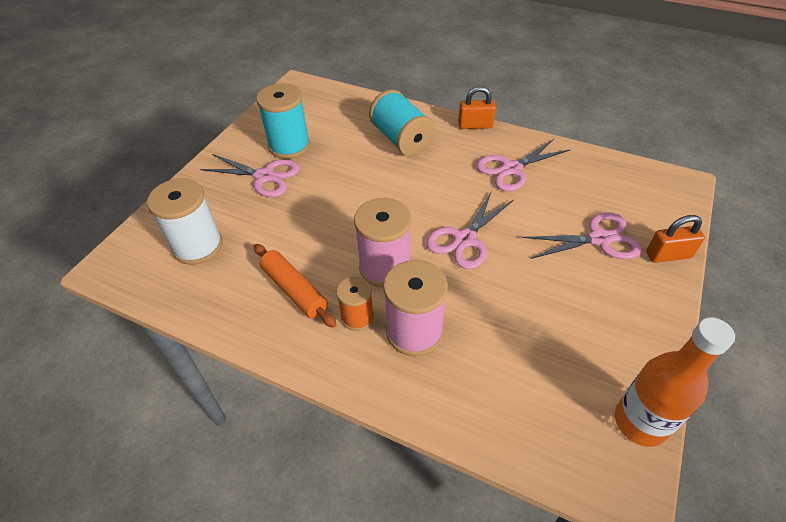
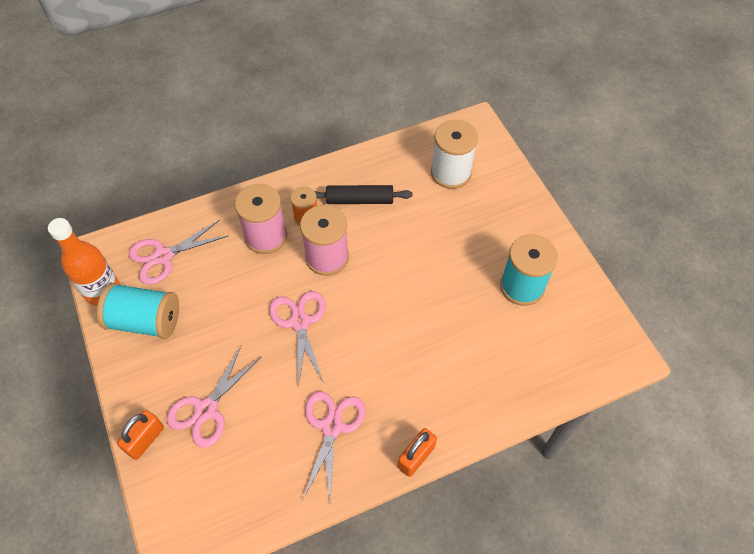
camera: 130 degrees right, 10 degrees up
(265, 176) = (494, 247): pink scissors -> pink scissors (163, 256)
(294, 290) = (359, 200): orange rolling pin -> black rolling pin
(401, 140) = (453, 375): turquoise spool -> turquoise spool (145, 321)

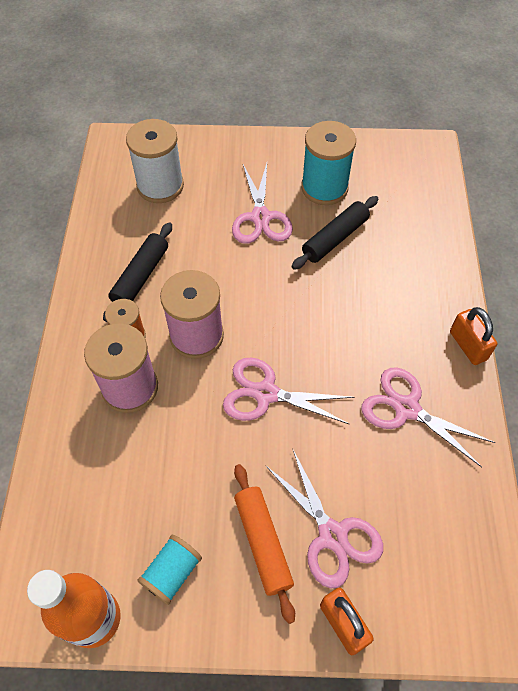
camera: 65 degrees left, 0 degrees up
(145, 321) = (172, 573): turquoise spool -> turquoise spool, size x0.59
(163, 256) = (85, 519): pink scissors -> pink scissors (260, 217)
(184, 366) = (263, 542): none -> orange rolling pin
(471, 315) = (335, 238): none -> black rolling pin

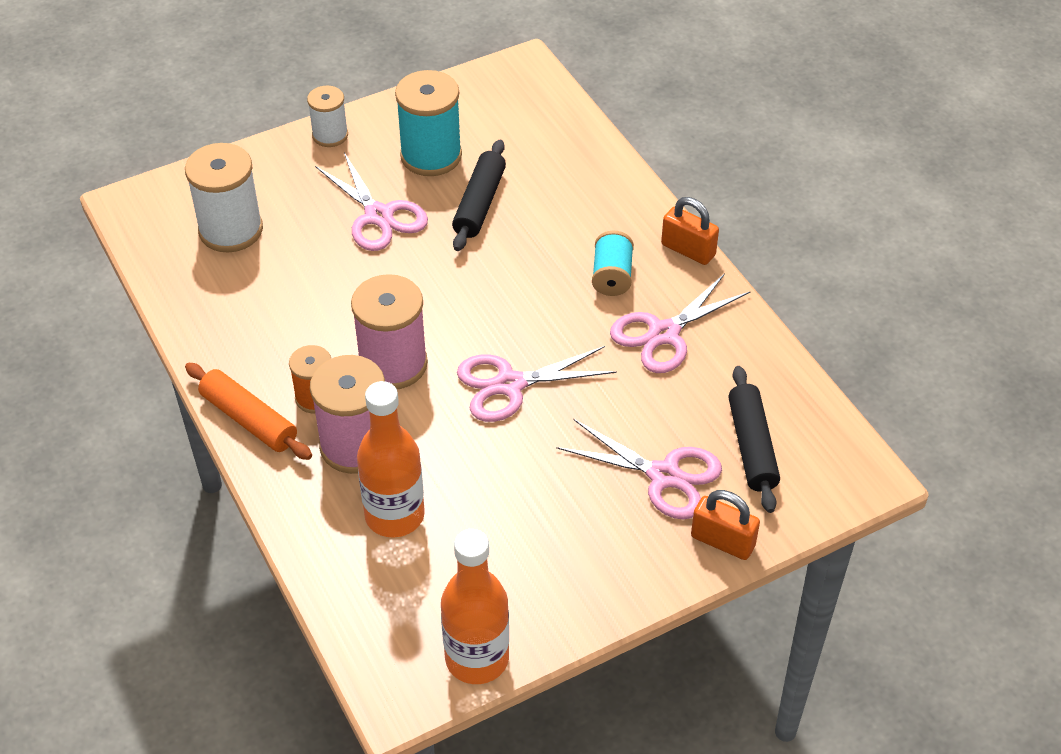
camera: 30 degrees left, 10 degrees down
(118, 459) = (394, 515): none -> orange bottle
(141, 276) = (282, 334): black rolling pin -> black rolling pin (752, 446)
(172, 573) = (528, 583): turquoise spool -> turquoise spool (612, 276)
(263, 542) = (600, 514): orange rolling pin -> orange rolling pin (249, 419)
(267, 145) = (330, 135): none -> white spool
(406, 408) = (664, 334): pink scissors -> pink scissors turned 45 degrees counterclockwise

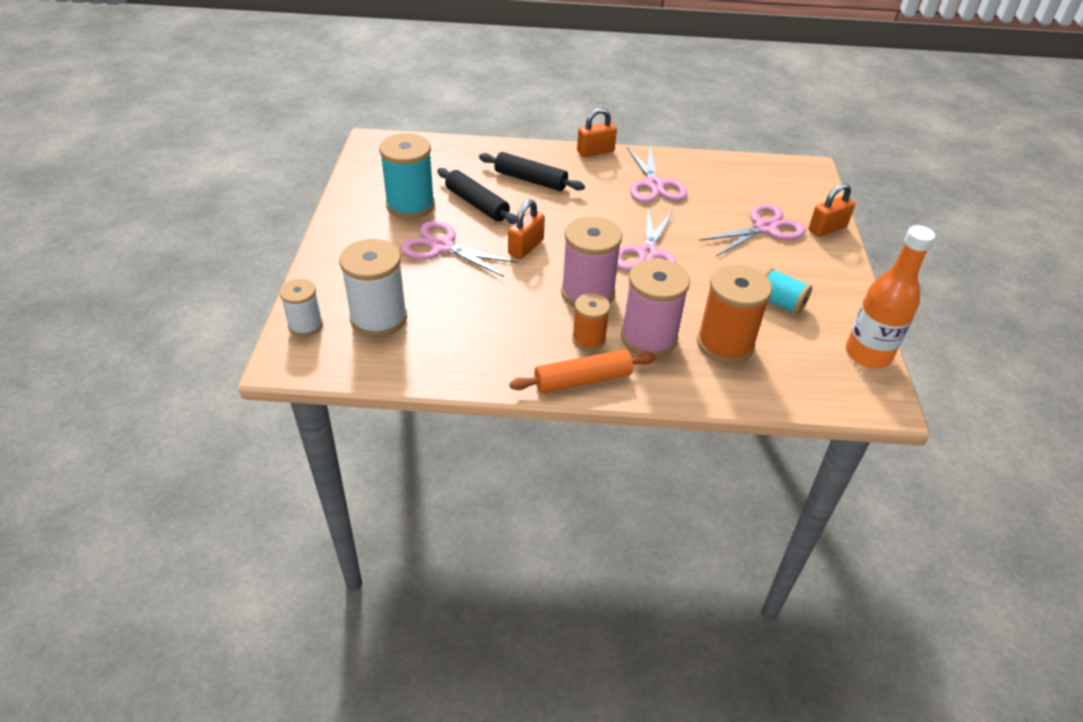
camera: 60 degrees left, 5 degrees down
(330, 135) = (337, 237): white spool -> white spool (305, 325)
(378, 216) = (442, 247): pink scissors -> pink scissors turned 150 degrees counterclockwise
(394, 515) = (725, 344): orange bottle -> orange spool
(433, 279) = (526, 247): none -> orange padlock
(612, 276) = (591, 183): turquoise spool -> turquoise spool (780, 303)
(752, 446) = (763, 192): black rolling pin -> black rolling pin (530, 180)

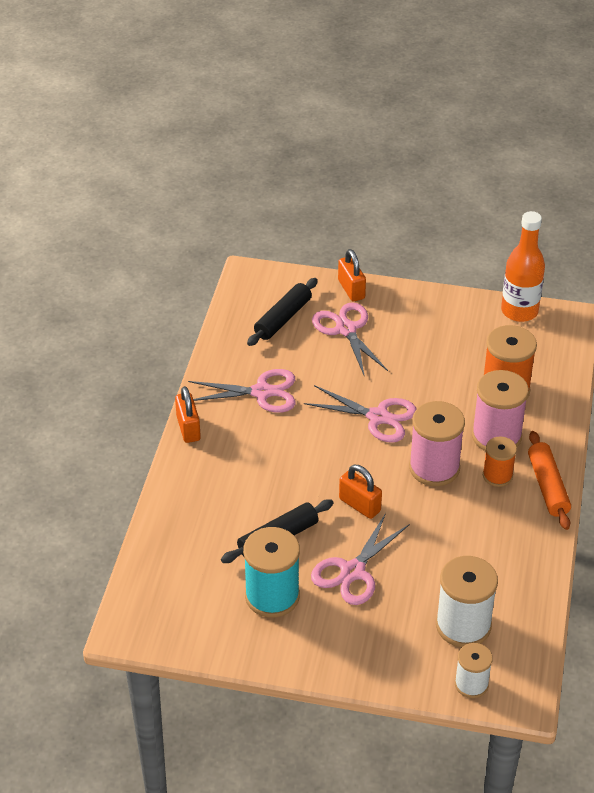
camera: 80 degrees left, 0 degrees up
(530, 180) = (237, 489): black rolling pin -> black rolling pin (283, 318)
(780, 303) = (454, 345): turquoise spool -> none

